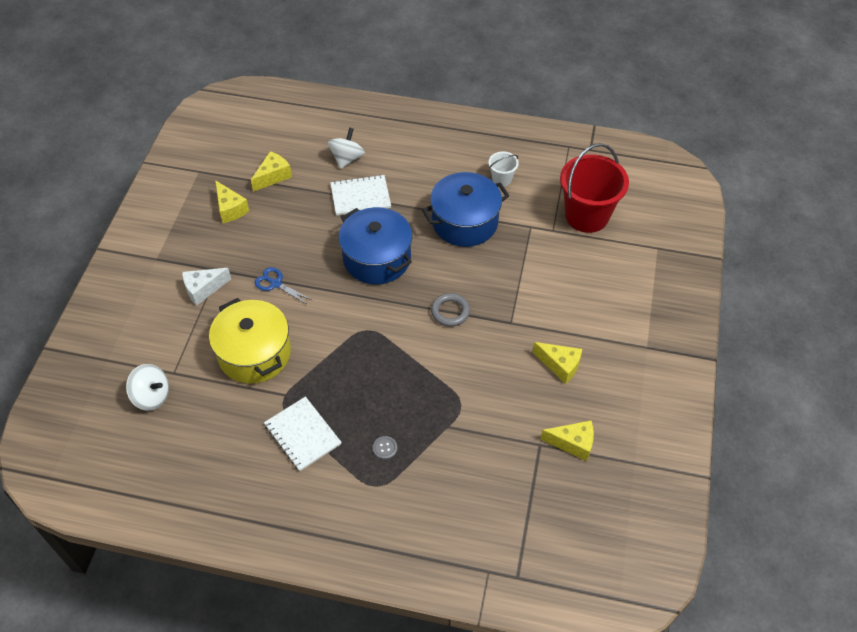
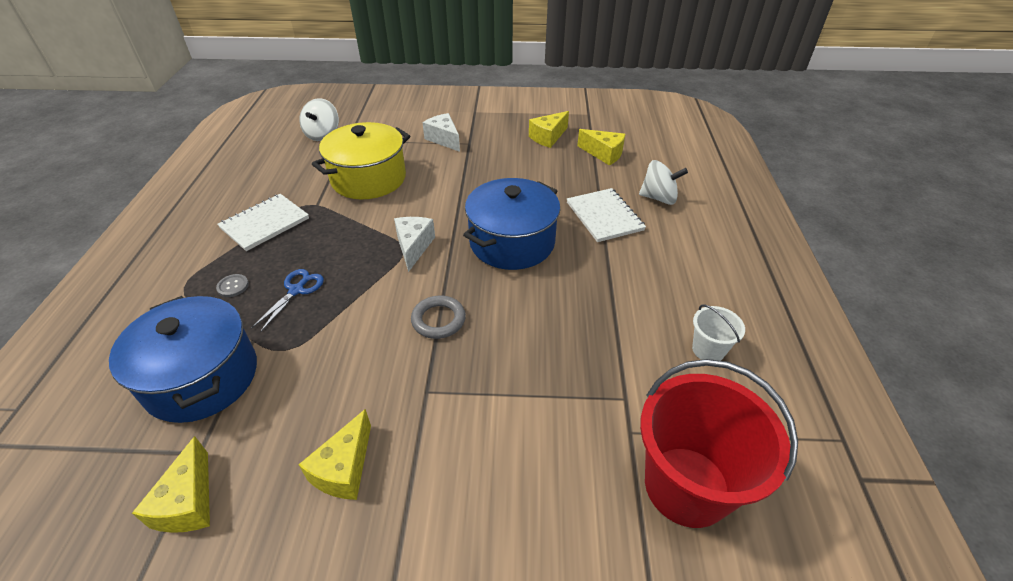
camera: 80 degrees right, 10 degrees down
(275, 284) = (459, 177): blue scissors -> blue scissors (296, 290)
(366, 322) = (414, 247): none -> white cheese
(465, 222) = (602, 316): blue pot -> blue pot (202, 377)

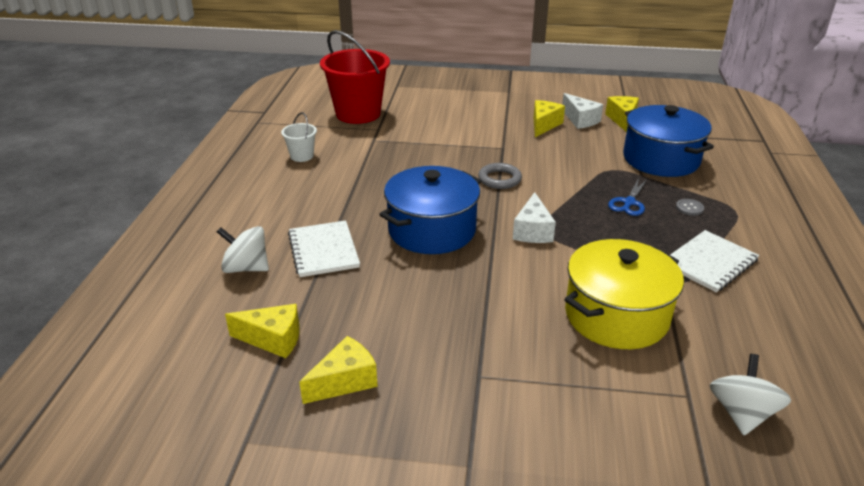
camera: 175 degrees left, 10 degrees down
(444, 139) = (521, 387): white cheese -> white cheese (580, 120)
(603, 154) = (273, 339): yellow cheese -> yellow cheese turned 150 degrees clockwise

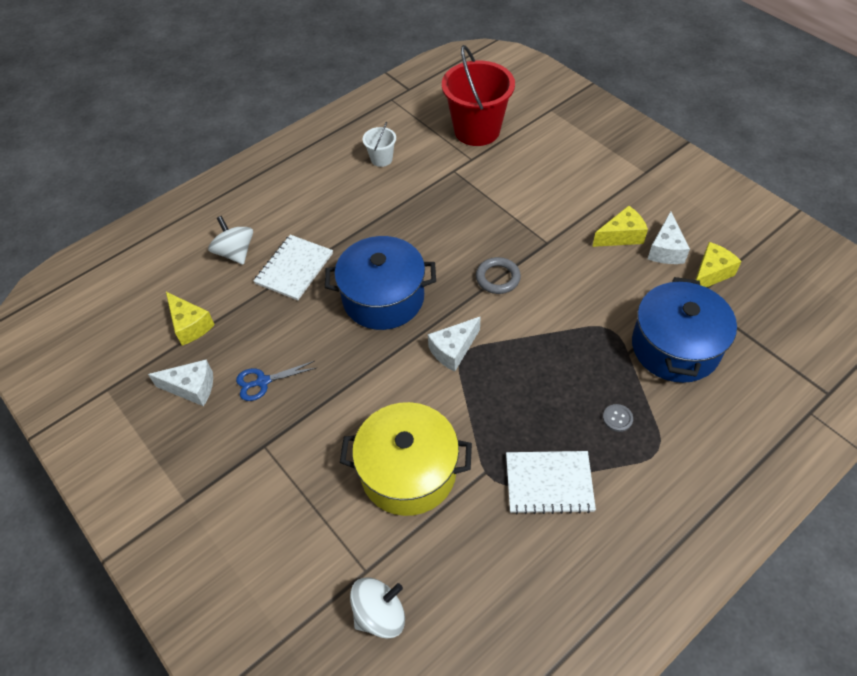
camera: 45 degrees right, 20 degrees up
(345, 381) = (192, 388): yellow cheese -> white cheese
(629, 203) = (571, 375): blue scissors -> blue scissors (263, 382)

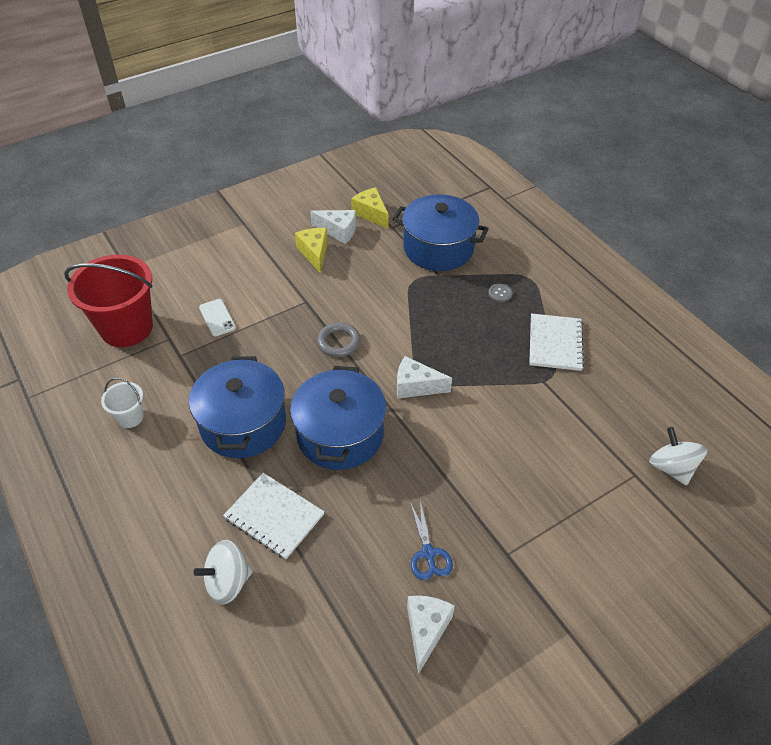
camera: 85 degrees left, 5 degrees down
(190, 325) = (333, 636): yellow cheese -> none
(385, 229) = (243, 424): none -> blue pot
(408, 471) = (541, 434): yellow pot -> none
(453, 350) = (416, 386): white cheese -> white cheese turned 135 degrees clockwise
(505, 183) = (217, 318): none -> white phone

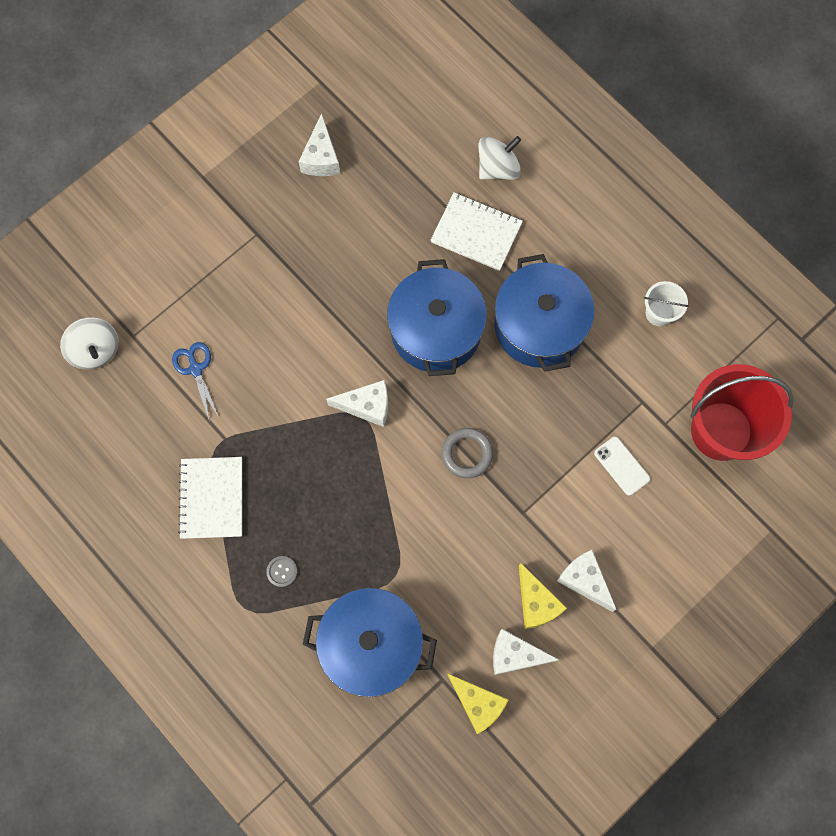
camera: 170 degrees right, 25 degrees up
(275, 260) = (584, 580): none -> white cheese
(428, 553) = (328, 222): blue scissors -> blue scissors (195, 369)

